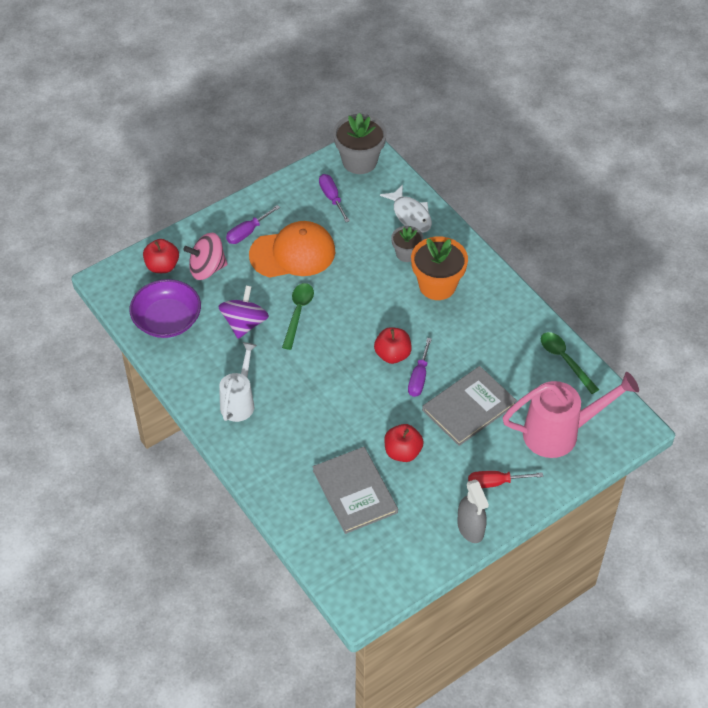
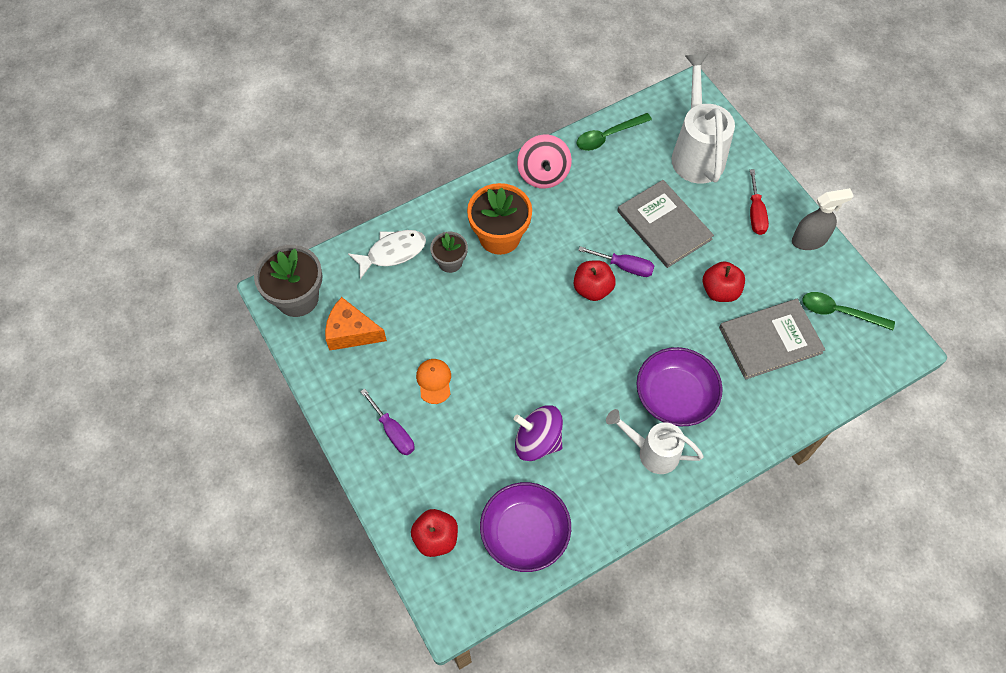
camera: 85 degrees left, 10 degrees up
(207, 268) = (446, 482): pink spinning top -> pink spinning top (543, 174)
(292, 418) = (675, 396): none -> purple bowl
(293, 253) = (434, 381): orange cap -> orange cap, size x0.46
(298, 313) = (526, 381): green spoon -> green spoon (839, 312)
(332, 197) = (351, 332): purple screwdriver -> orange cheese
(560, 433) = (696, 151): pink watering can -> white watering can

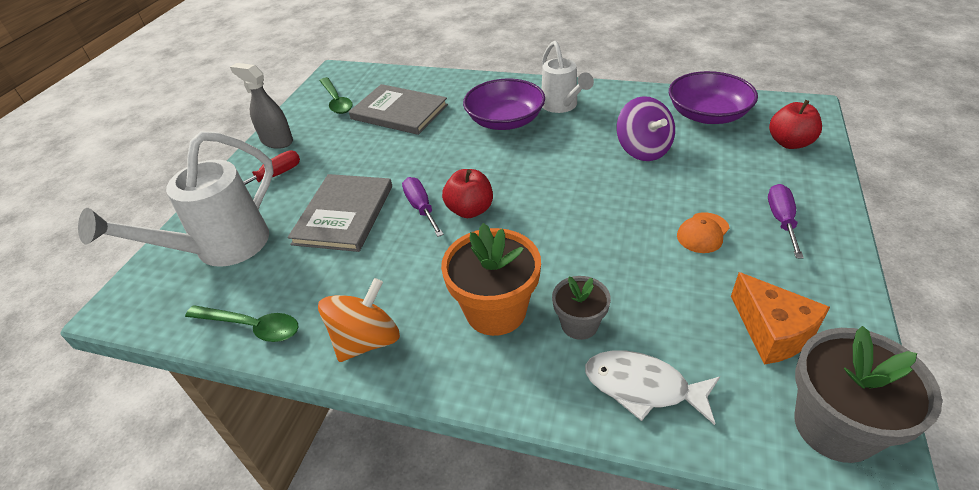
camera: 130 degrees left, 20 degrees down
(543, 174) = (366, 340): pink spinning top -> orange spinning top
(720, 291) = (382, 151): red apple -> none

